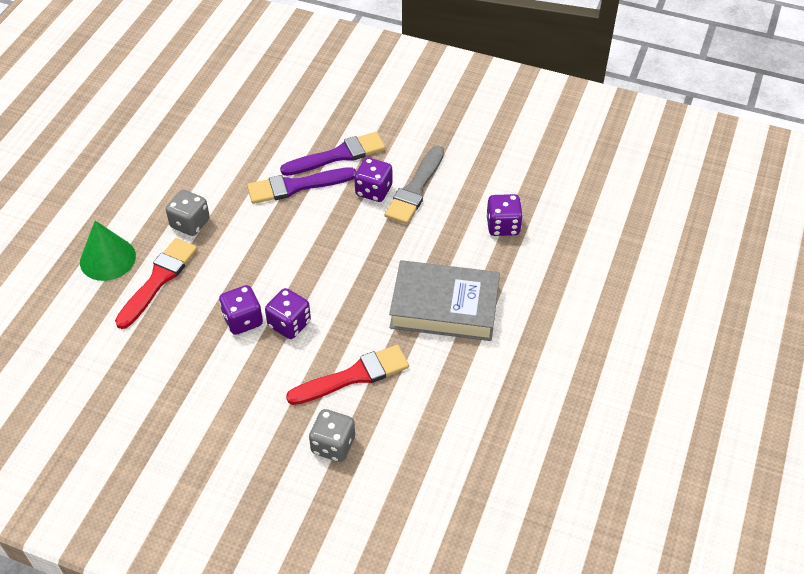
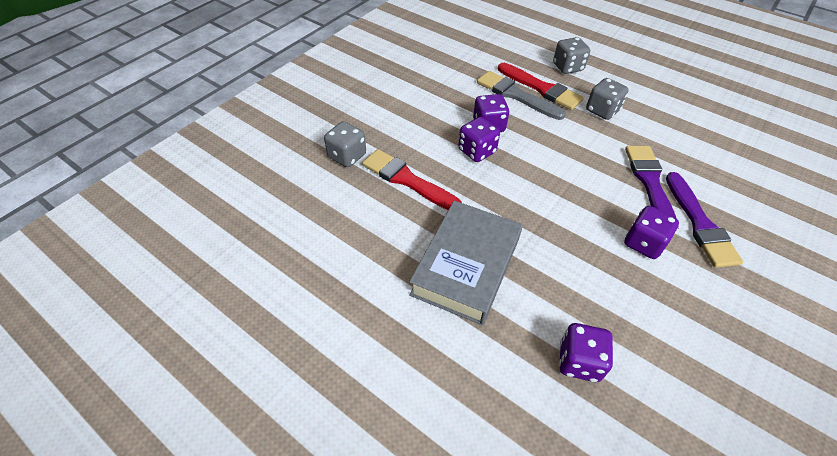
camera: 105 degrees right, 0 degrees up
(107, 259) = (567, 67): green cone -> grey dice
(353, 376) = (407, 180): red brush -> red brush turned 135 degrees clockwise
(415, 188) = (647, 283): grey brush -> grey brush (516, 95)

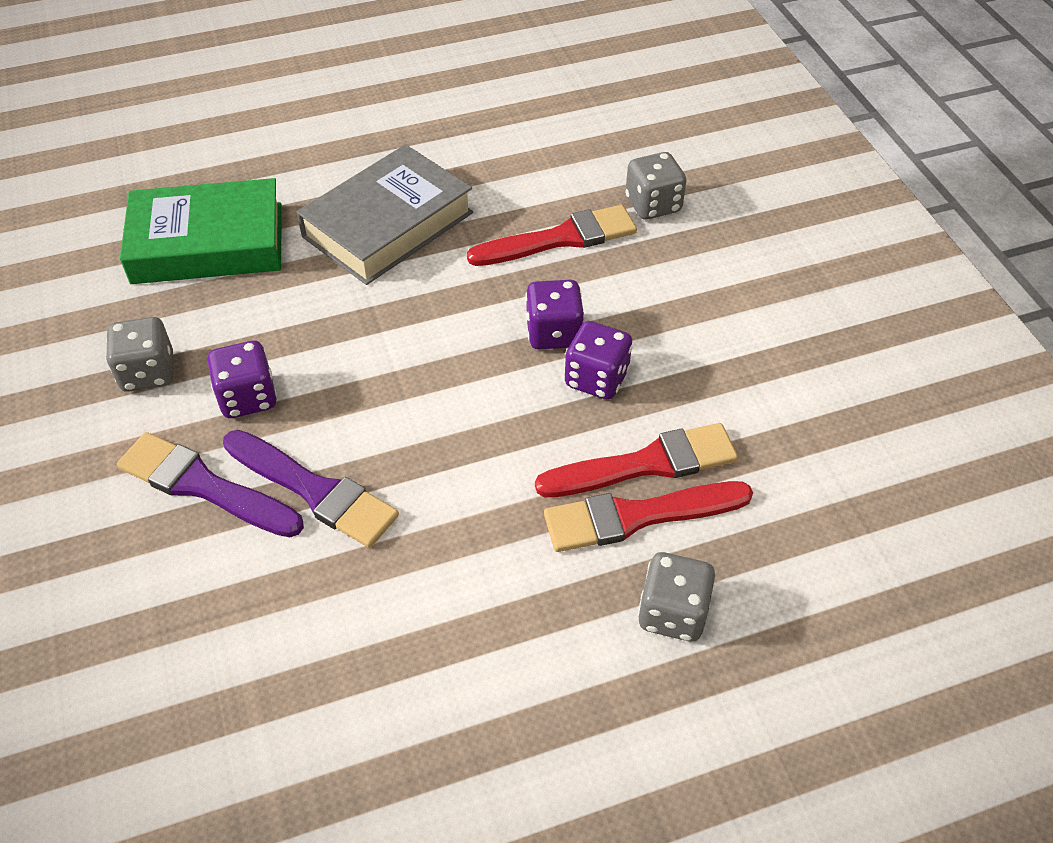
camera: 125 degrees right, 0 degrees up
(466, 266) = (388, 224): grey book -> grey book turned 75 degrees clockwise
(516, 95) = (645, 464): grey brush -> red brush
(579, 361) = (208, 243): purple dice -> green book
(602, 110) = (507, 564): grey dice -> grey dice (148, 373)

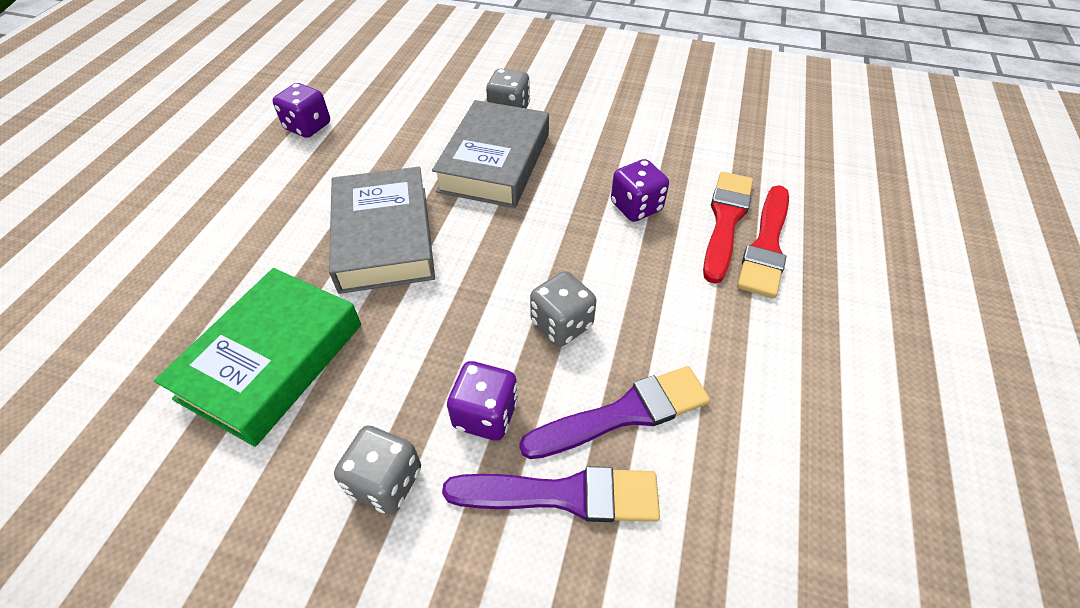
camera: 55 degrees left, 0 degrees up
(205, 486) = (562, 495): purple brush -> purple brush turned 150 degrees counterclockwise
(553, 333) = (578, 206): purple dice -> purple dice (308, 127)
(559, 239) = (495, 162): red brush -> grey book
(672, 613) = (853, 268): grey dice -> grey dice (561, 324)

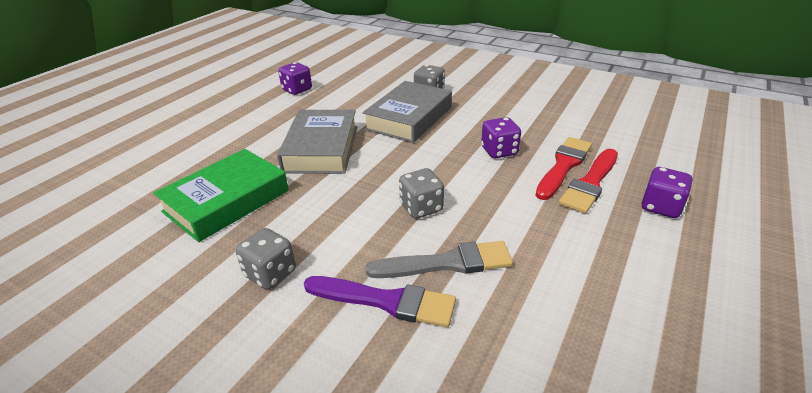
camera: 15 degrees right, 15 degrees down
(485, 414) = (350, 248): purple dice -> purple dice (661, 207)
(623, 414) = (446, 263): purple brush -> grey brush

